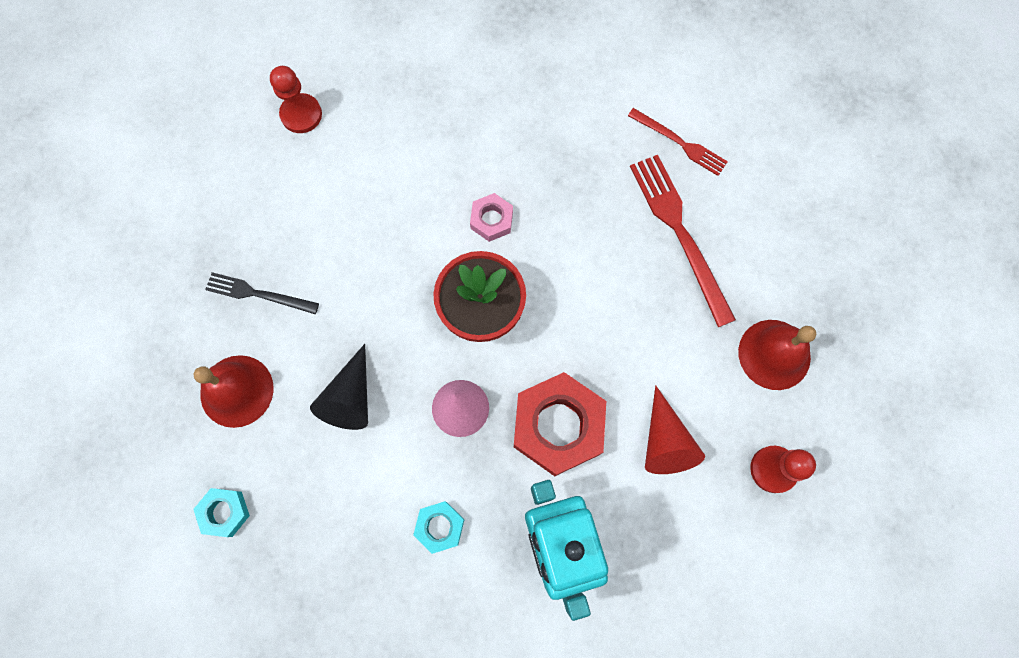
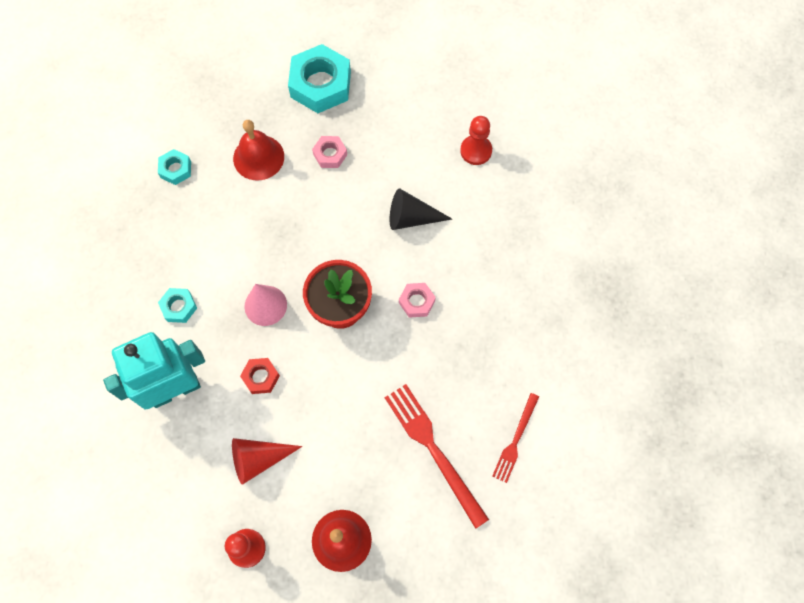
camera: 80 degrees right, 5 degrees down
(144, 291) = (320, 84): none -> turquoise nut
(258, 294) = (330, 154): black fork -> pink nut
(350, 397) = (263, 230): black cone -> black cone (412, 218)
(558, 426) = (261, 377): red nut -> red nut, size x0.50
(679, 233) = (433, 450): red fork -> red fork turned 90 degrees counterclockwise

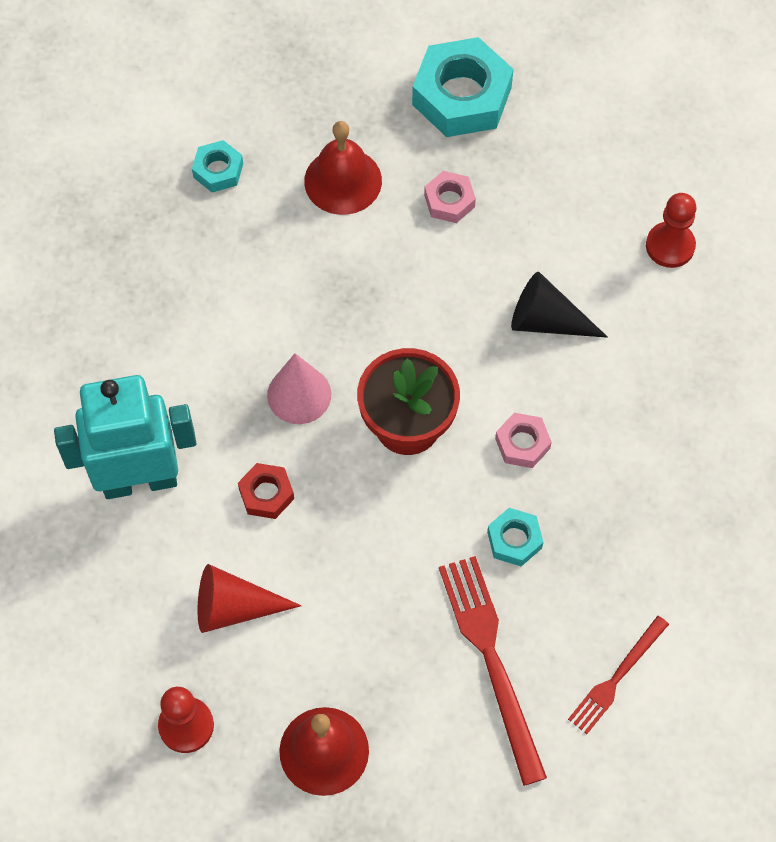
camera: 15 degrees right, 5 degrees down
(179, 307) = (174, 366): turquoise nut -> turquoise nut (514, 540)

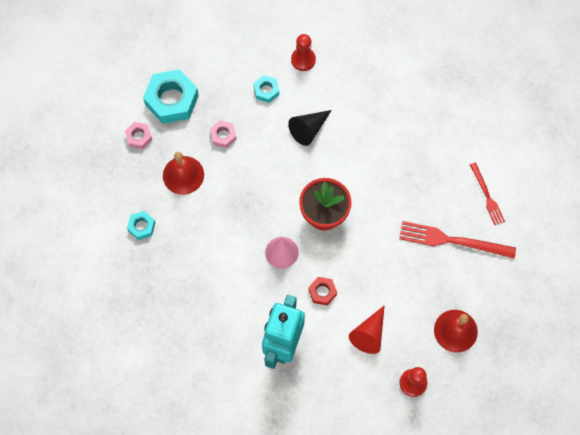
camera: 60 degrees left, 5 degrees up
(514, 540) = (403, 201): turquoise nut -> turquoise nut (266, 90)
(522, 443) = (361, 172): pink nut -> pink nut (139, 137)

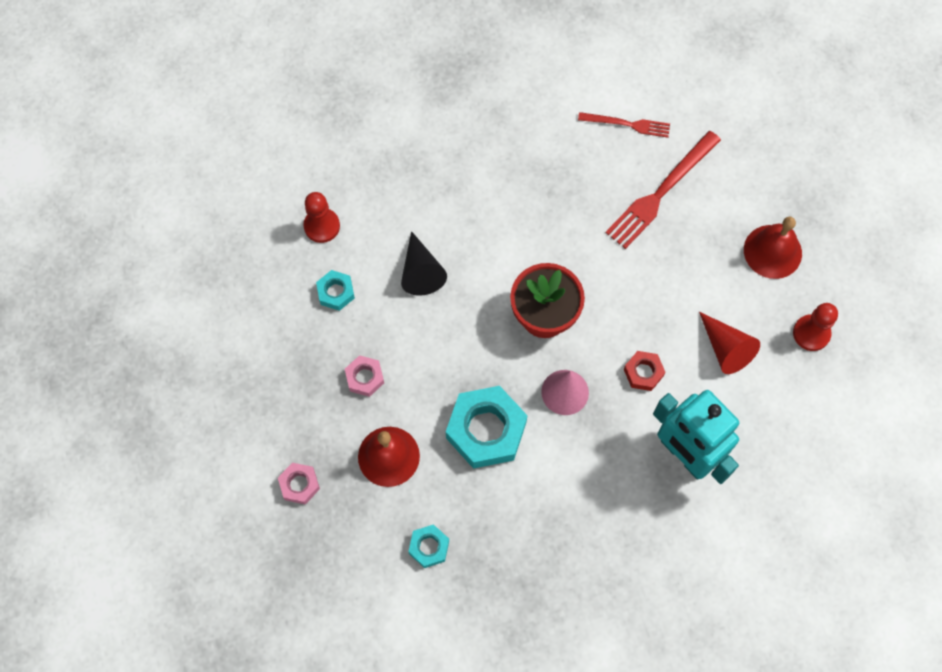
camera: 60 degrees left, 0 degrees up
(171, 100) = (273, 415): turquoise nut -> turquoise nut (486, 430)

